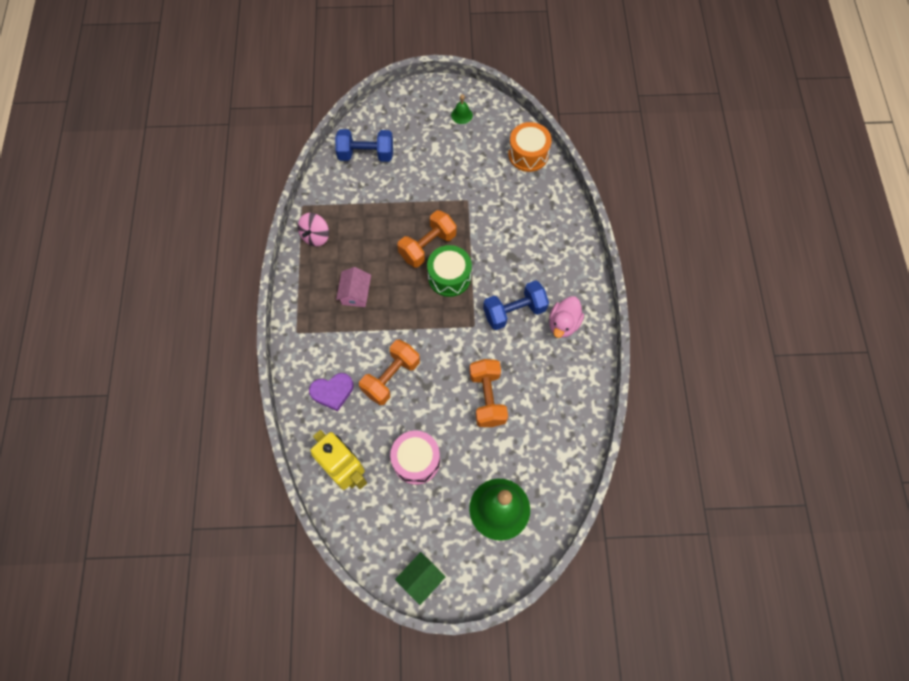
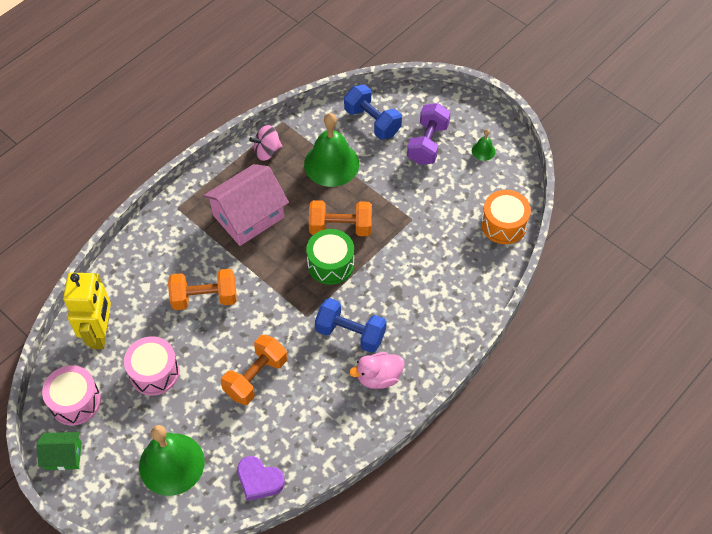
camera: 45 degrees right, 10 degrees down
(332, 392) = (154, 271): purple heart -> purple heart (259, 480)
(355, 293) = (248, 216): pink house -> pink house, size x1.90
(371, 207) = (331, 164): none -> green bell
(384, 534) = (75, 401): none -> pink drum
(420, 139) = (427, 144): none -> purple dumbbell

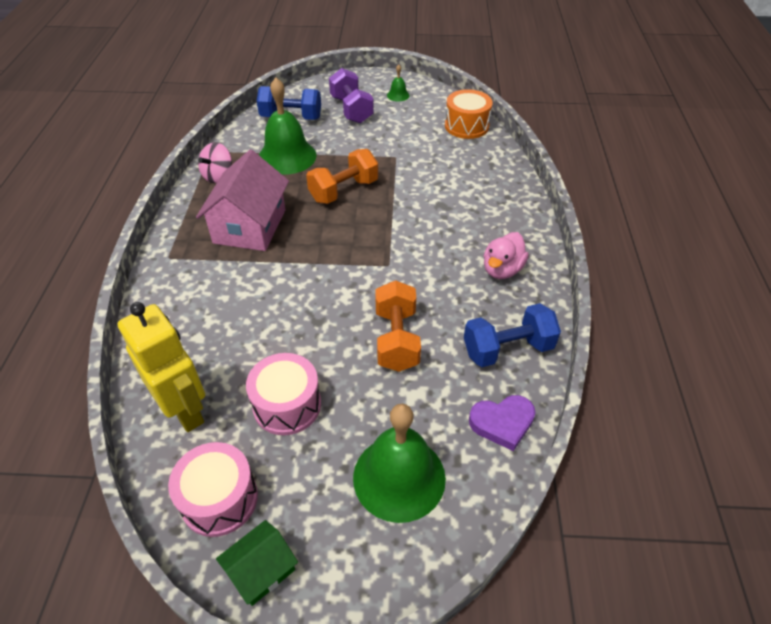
camera: 40 degrees left, 10 degrees down
(204, 298) = (273, 309): orange dumbbell -> none
(330, 264) = (365, 218): green drum -> none
(350, 333) = (440, 254): blue dumbbell -> blue dumbbell (507, 349)

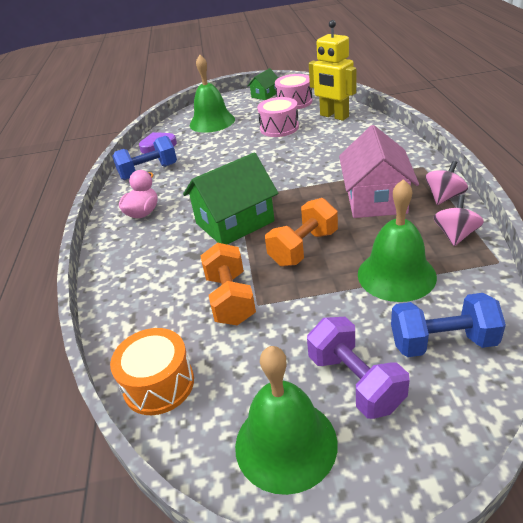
camera: 175 degrees right, 10 degrees down
(189, 213) = (444, 197): none -> pink spinning top
(396, 339) = (222, 161): orange dumbbell -> orange dumbbell (230, 299)
(398, 95) = (285, 443): green bell -> green bell, size x2.29
(398, 231) = (235, 222): none -> green house

